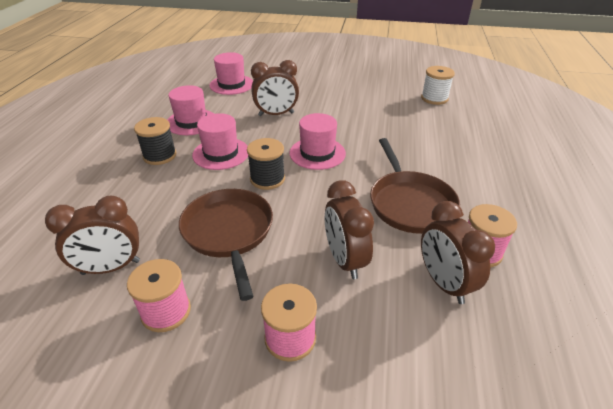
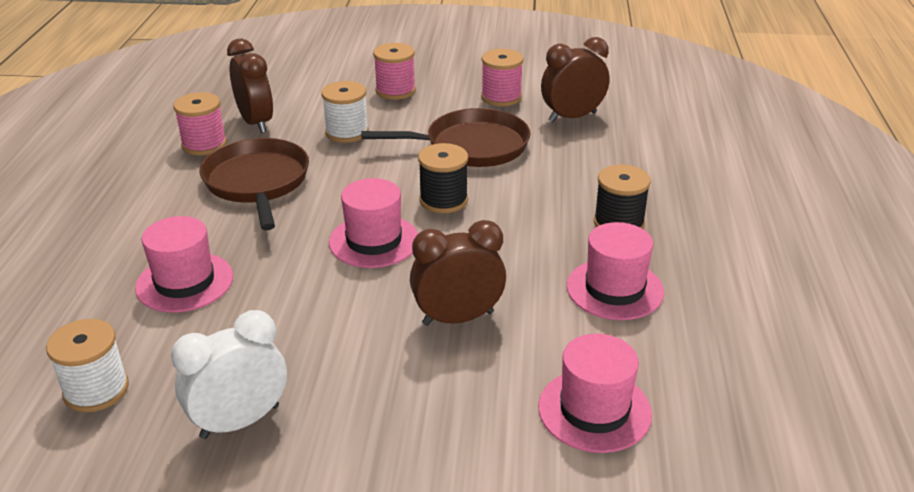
camera: 175 degrees right, 5 degrees down
(221, 153) = (527, 232): pink hat -> pink hat (184, 282)
(229, 232) = (471, 146): brown pan -> brown pan turned 75 degrees counterclockwise
(344, 260) = (347, 132): brown clock -> white spool
(369, 88) = (240, 421): none -> white clock

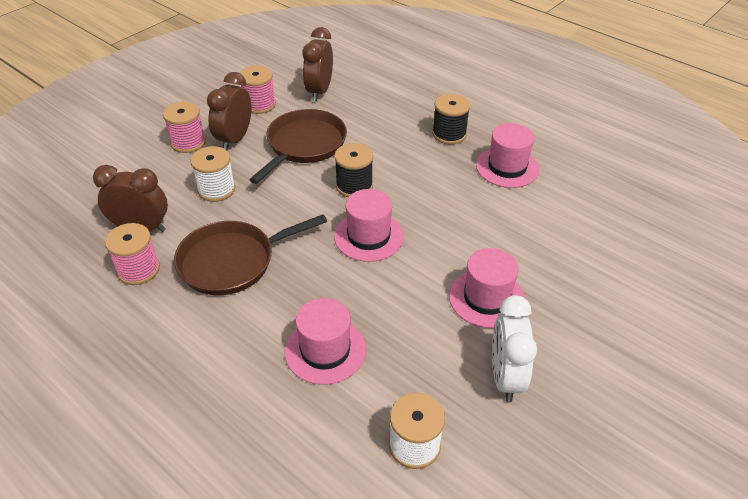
camera: 55 degrees left, 10 degrees up
(257, 182) = (231, 262): brown pan -> brown pan turned 45 degrees counterclockwise
(458, 318) = (482, 237): brown clock -> brown clock (234, 139)
(594, 410) = (599, 226): pink hat -> pink hat (486, 298)

